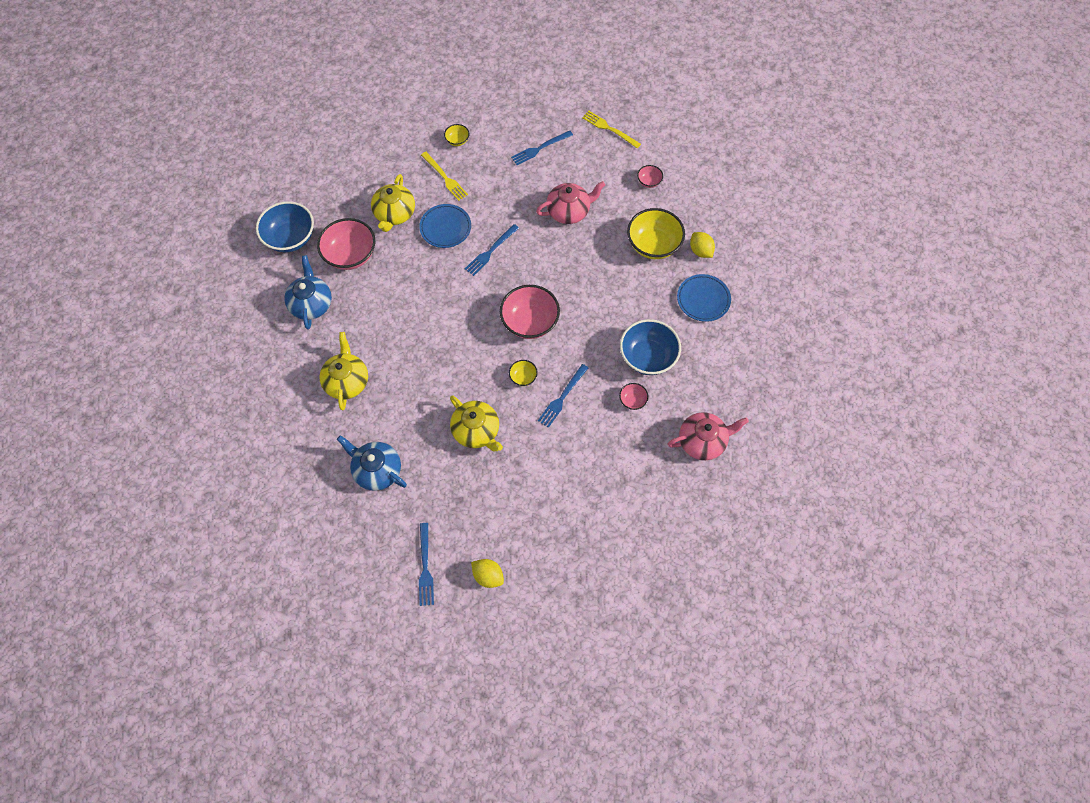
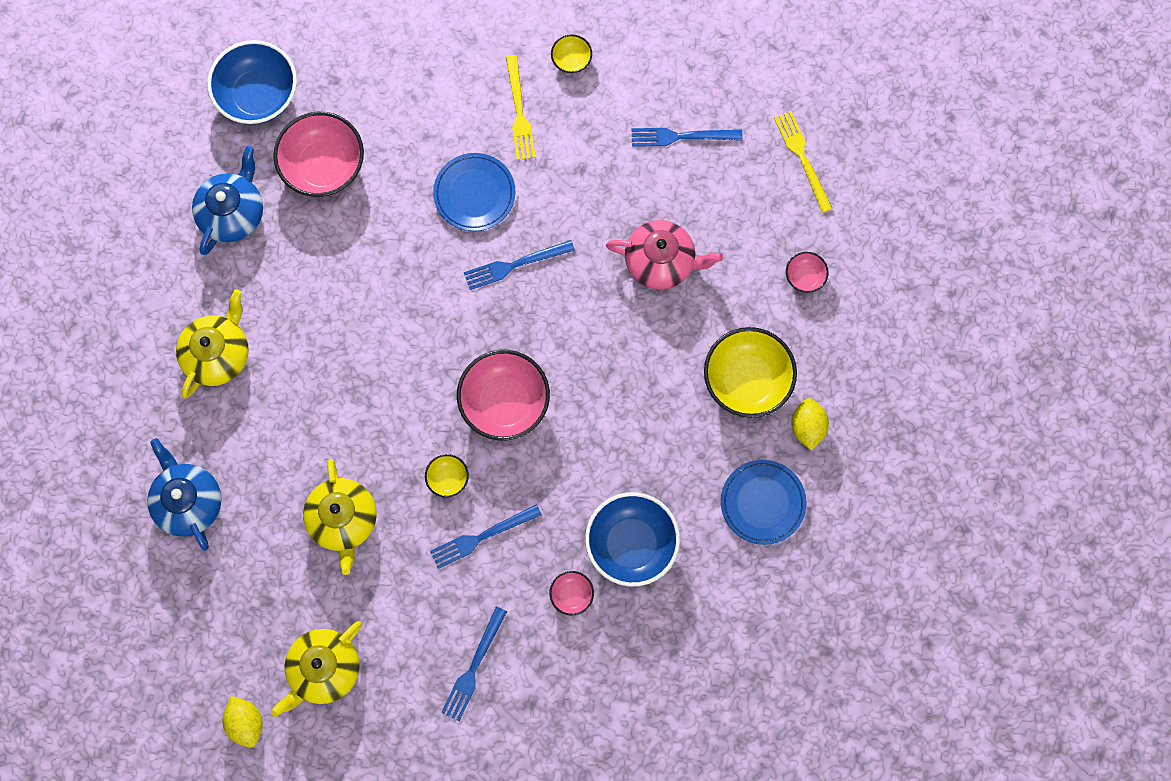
camera: 30 degrees right, 10 degrees up
(395, 214) = (417, 133): yellow teapot -> yellow teapot (324, 670)
(425, 567) = (176, 665): blue fork -> blue fork (474, 667)
(702, 441) = (628, 705): pink teapot -> none

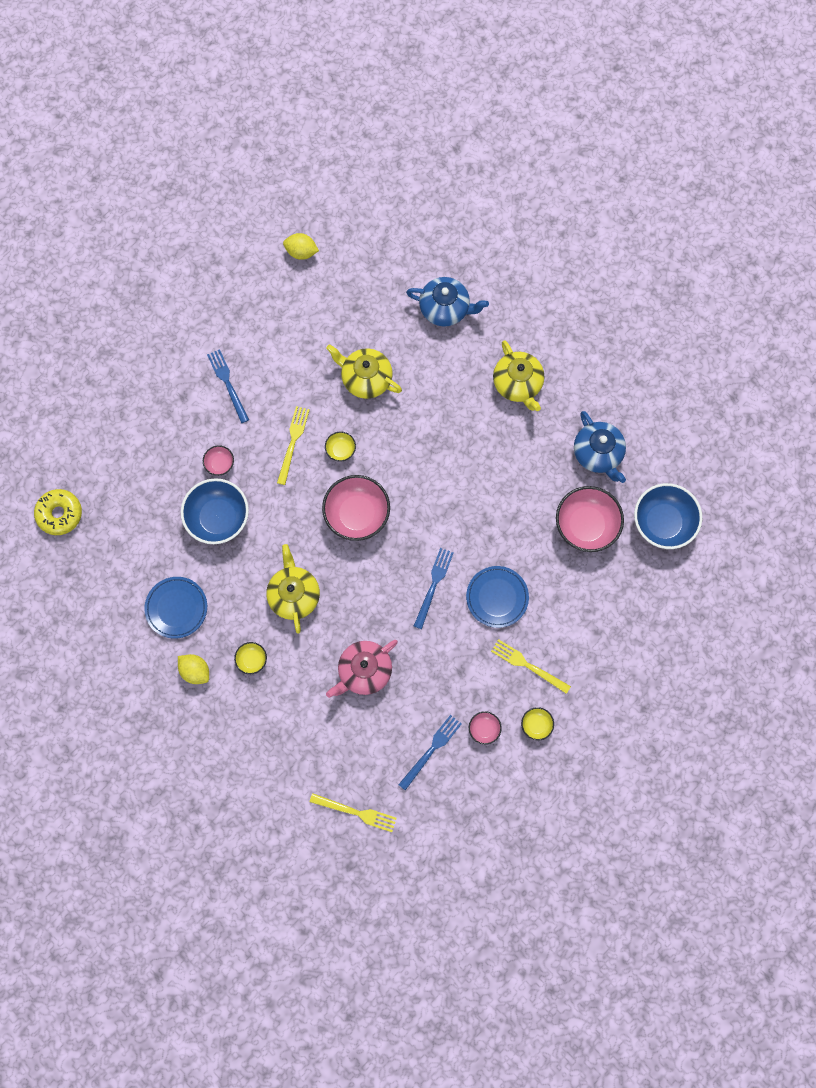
camera: 130 degrees right, 0 degrees up
(324, 670) = (294, 309): yellow teapot -> yellow teapot (294, 594)
(482, 536) = (293, 442): blue fork -> yellow fork
(747, 380) = (252, 659): yellow bowl -> yellow bowl, size x0.47
(774, 720) = (60, 514): none -> yellow donut
(805, 277) = (282, 748): pink bowl -> pink bowl (484, 729)

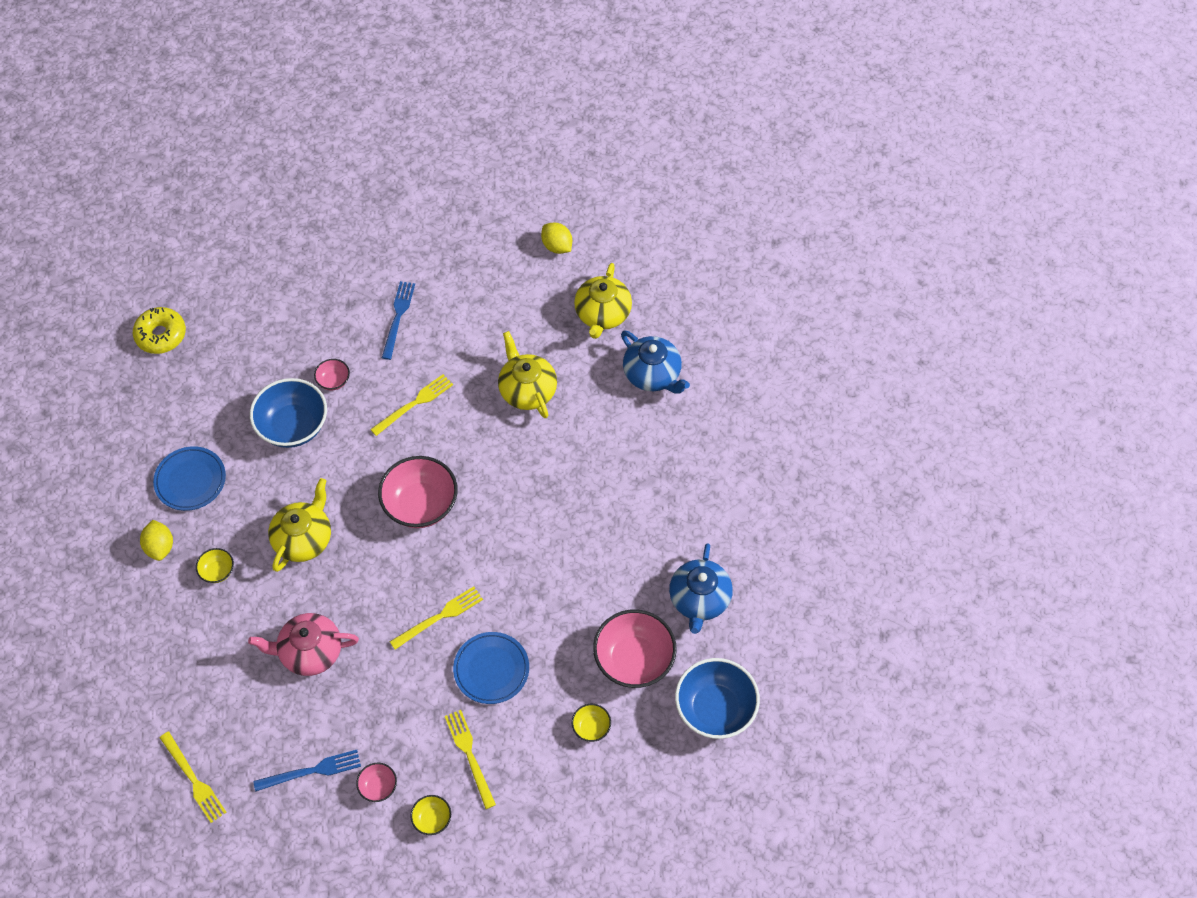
camera: 35 degrees right, 15 degrees down
(341, 450) = (452, 438): yellow bowl -> yellow bowl (591, 727)
(433, 585) = (439, 617): blue fork -> yellow fork
(518, 384) = (670, 485): yellow teapot -> yellow teapot (602, 314)

